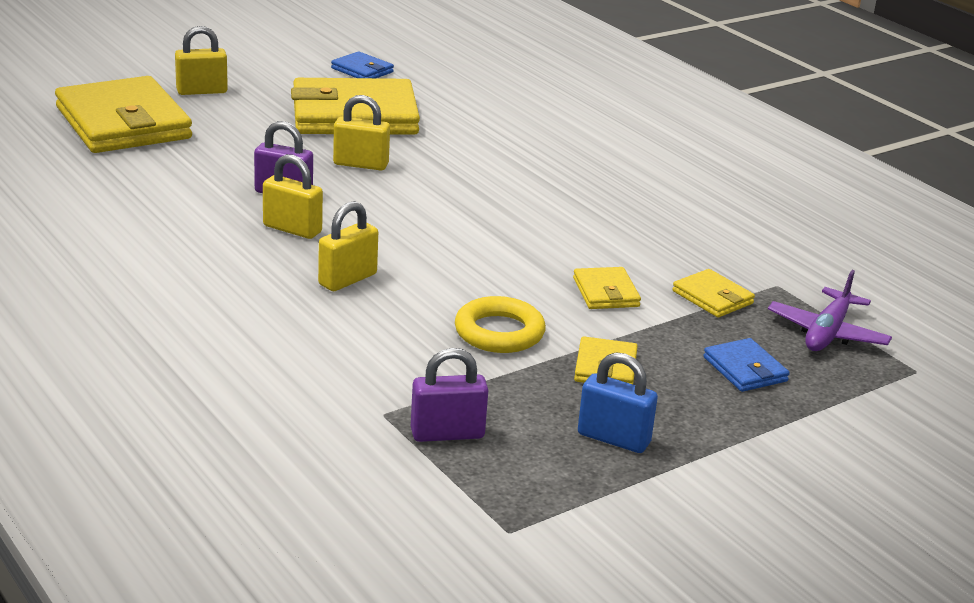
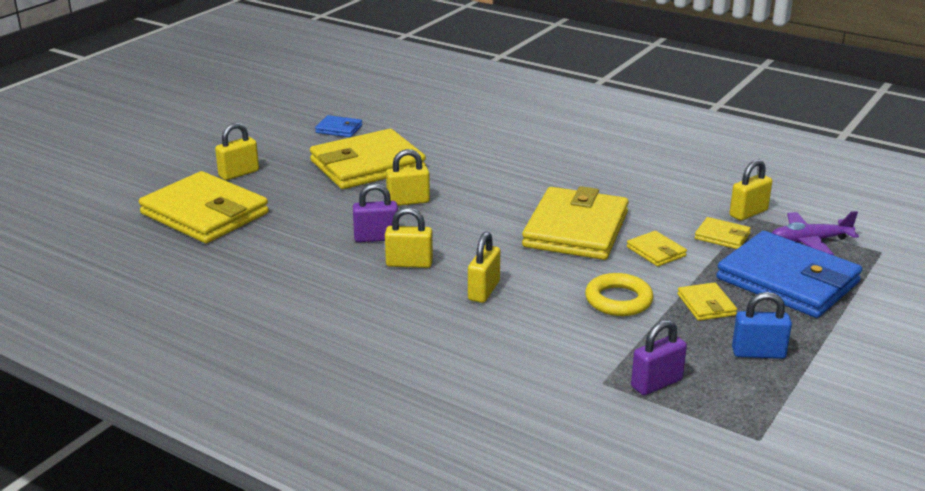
camera: 20 degrees left, 0 degrees up
(530, 243) = (576, 229): none -> yellow wallet
(745, 369) = (787, 280): blue wallet -> blue wallet, size x2.27
(778, 280) = (748, 213): none -> yellow padlock
(827, 333) = (810, 241): purple plane -> purple plane turned 75 degrees clockwise

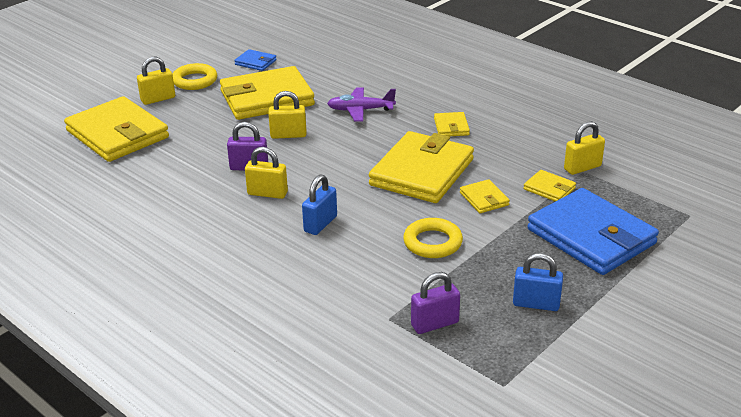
camera: 10 degrees right, 5 degrees up
(275, 152) = (195, 81): none -> yellow ring
(484, 291) = (320, 224): yellow padlock -> blue padlock
(706, 305) = (508, 254): yellow wallet -> yellow wallet (451, 127)
(810, 241) = (627, 200): purple plane -> purple plane (360, 110)

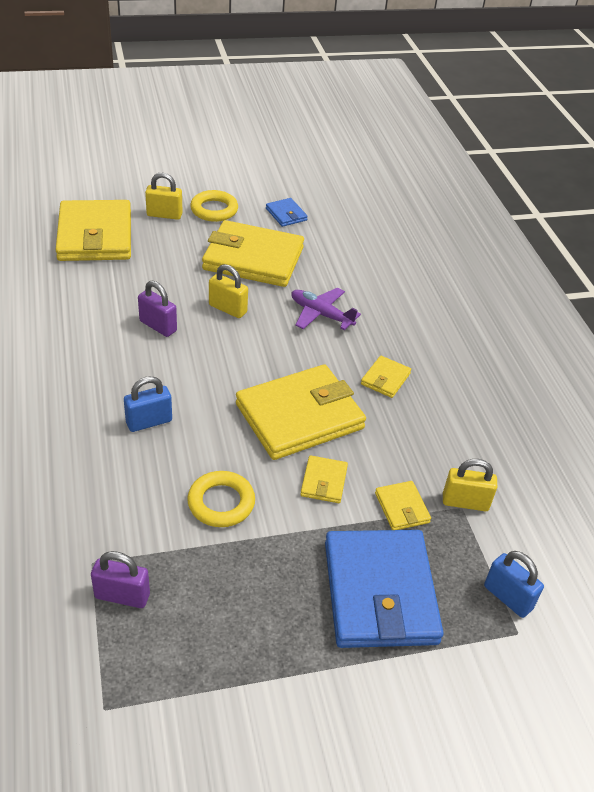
camera: 30 degrees right, 10 degrees up
(267, 193) = (142, 363): yellow padlock -> none
(536, 304) = (236, 637): blue padlock -> blue padlock (507, 597)

